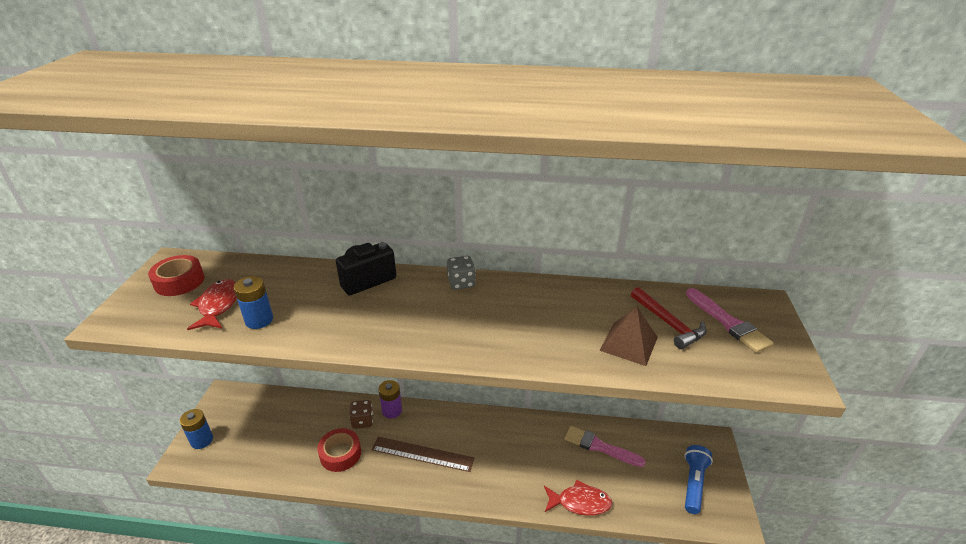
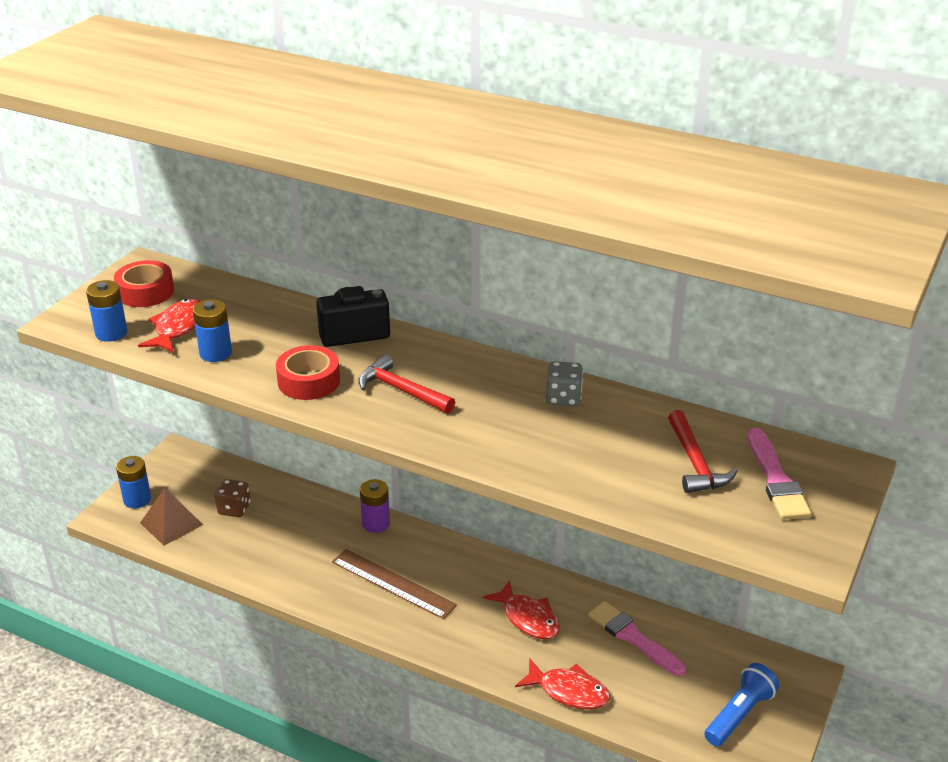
camera: 20 degrees right, 0 degrees up
(158, 322) = (111, 333): none -> blue battery
(340, 454) = (292, 557): red tape -> red tape (309, 381)
(362, 421) = (334, 526): brown dice -> brown dice (234, 509)
(426, 317) = (401, 390): none -> red hammer
(461, 283) = (465, 360): grey dice -> grey dice (563, 398)
(526, 453) = (528, 618): none -> red fish
(629, 343) = (626, 473): brown pyramid -> brown pyramid (171, 523)

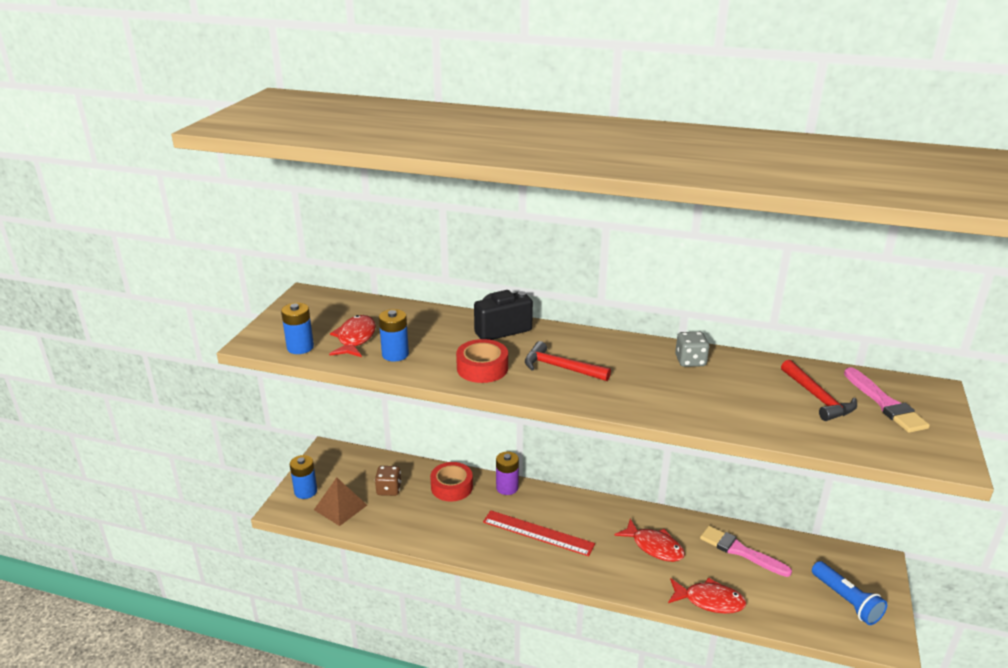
camera: 10 degrees left, 5 degrees down
(145, 292) = (316, 314): red tape -> red tape (451, 487)
(392, 583) = (538, 533): brown ruler -> red ruler
(739, 714) = (846, 601): blue flashlight -> blue flashlight turned 120 degrees clockwise

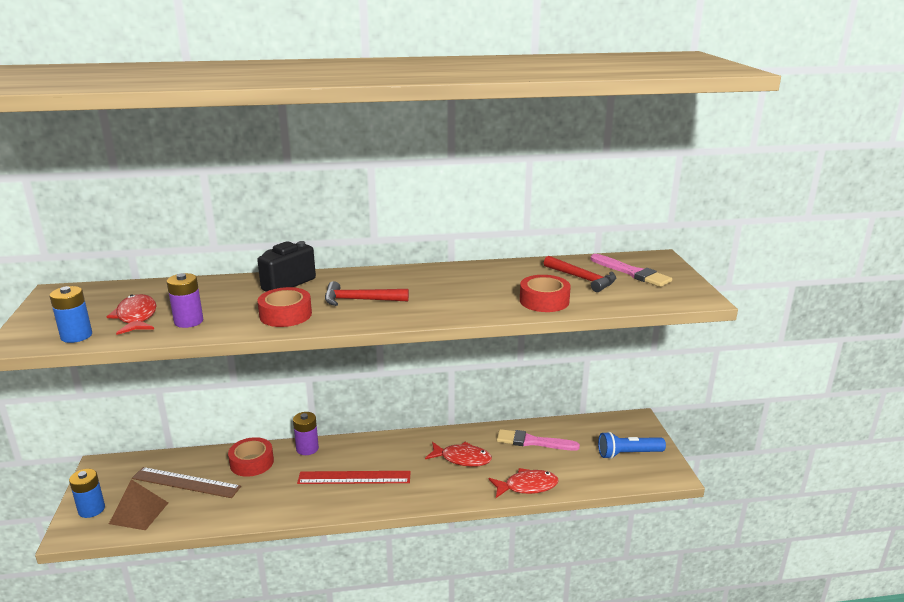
camera: 25 degrees left, 5 degrees down
(389, 489) = (186, 482): brown dice -> brown ruler
(395, 354) = (188, 321): blue battery -> purple battery
(690, 361) = (468, 274): grey dice -> none
(754, 417) = (544, 301): none -> red tape
(846, 601) = (628, 454): blue flashlight -> blue flashlight turned 135 degrees clockwise

